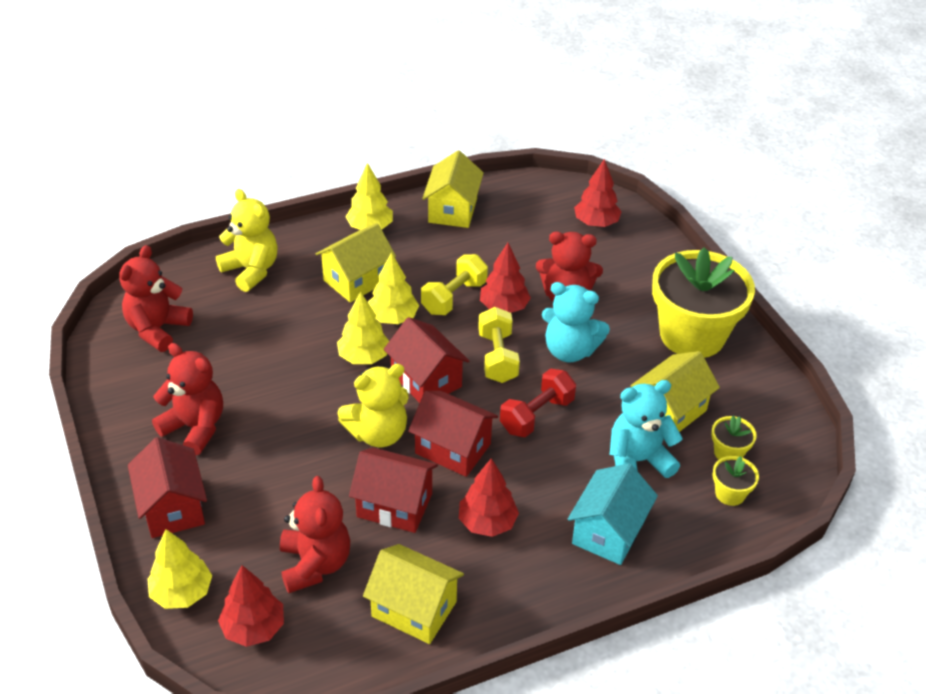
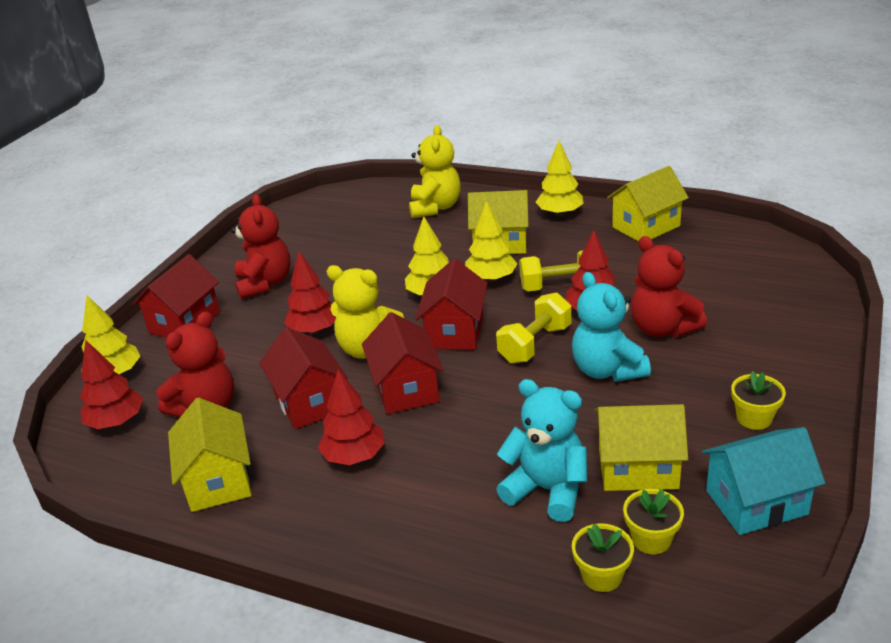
camera: 50 degrees right, 10 degrees down
(157, 329) = (328, 217): red teddy bear -> none
(536, 415) = (507, 402): red dumbbell -> none
(596, 223) = (774, 285): red tree -> red tree (314, 330)
(608, 532) = (438, 528): turquoise house -> turquoise house (756, 502)
(692, 335) = (754, 418): yellow flower pot -> yellow flower pot, size x0.41

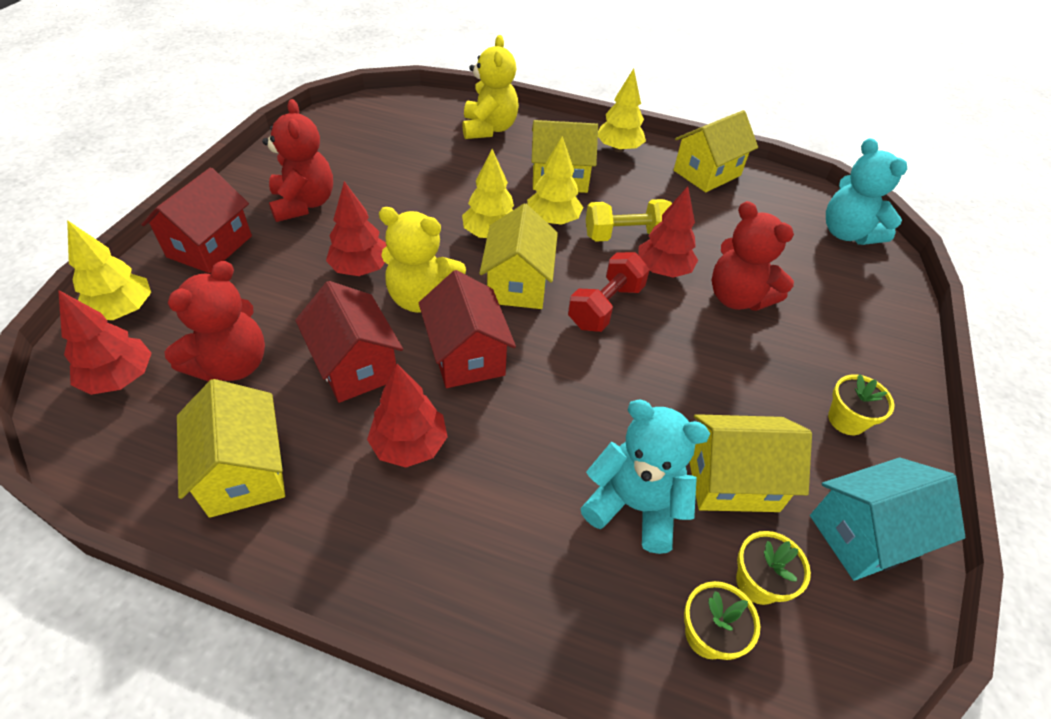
camera: 10 degrees left, 15 degrees up
(455, 332) = (518, 284): red house -> yellow house
(535, 344) = (605, 307): yellow dumbbell -> red dumbbell
(607, 370) = (685, 346): turquoise teddy bear -> turquoise teddy bear (847, 233)

